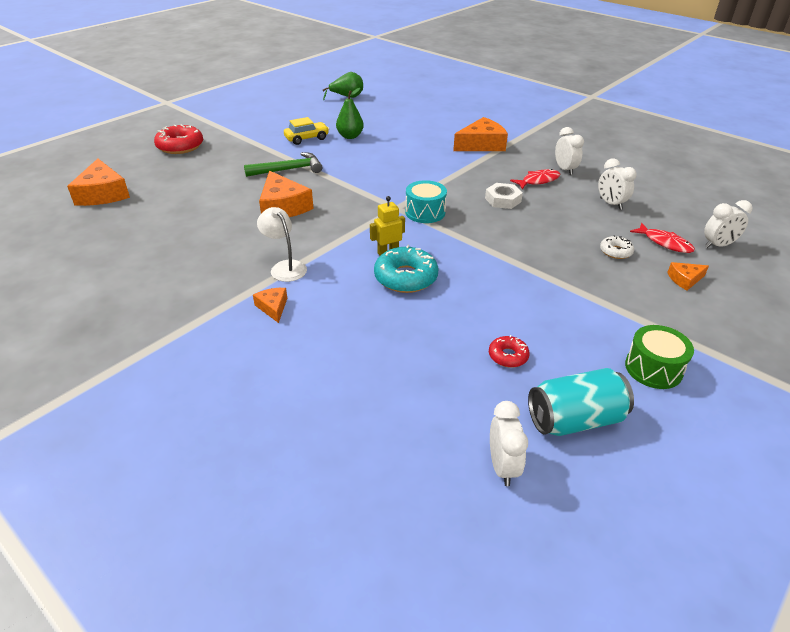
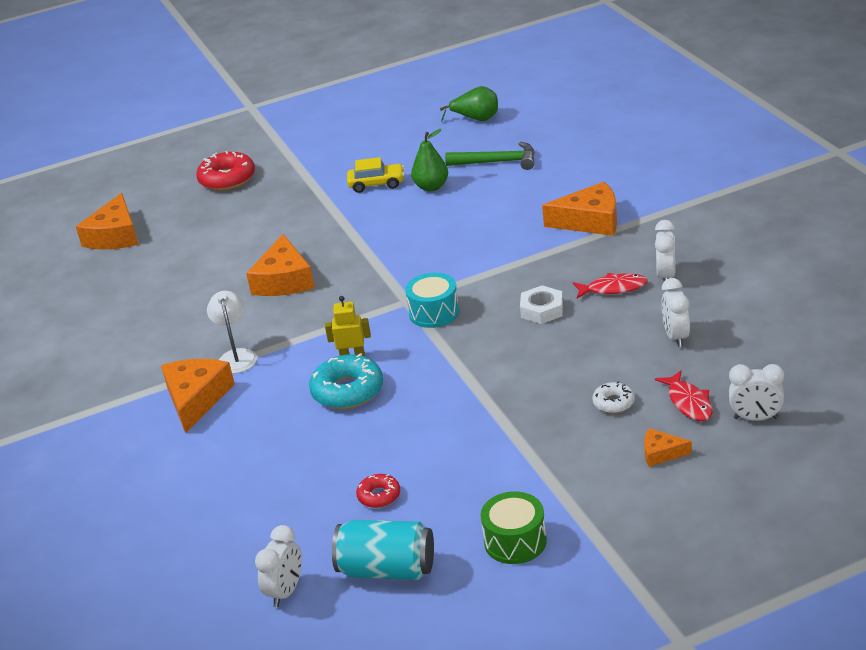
camera: 30 degrees right, 5 degrees down
(273, 307) = (196, 399): orange cheese -> orange cheese, size x1.96
(289, 169) = (324, 229): green hammer -> green hammer (498, 162)

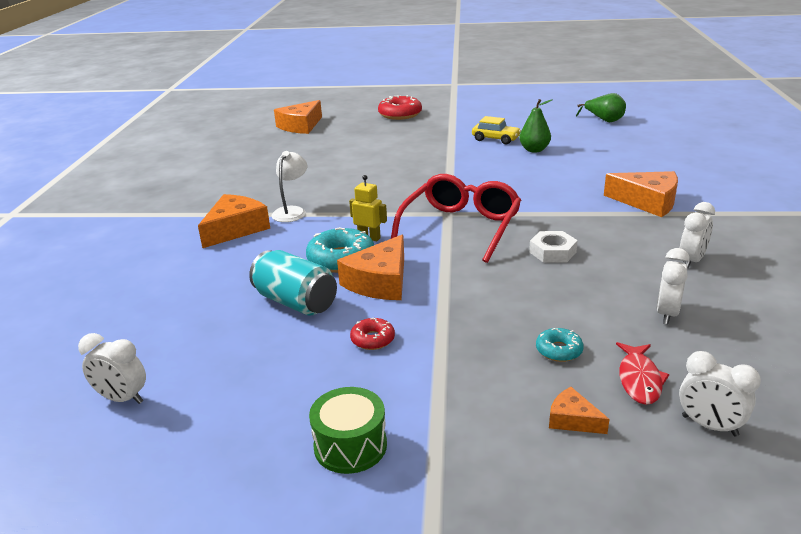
camera: 25 degrees right, 5 degrees down
(284, 280) = (374, 176): orange cheese -> orange cheese (380, 282)
(286, 592) = (122, 399): white clock -> white clock turned 60 degrees clockwise
(379, 496) = (279, 349): red donut -> red donut (373, 339)
(387, 569) = (216, 418): turquoise can -> turquoise can (296, 302)
(434, 312) = (461, 227): turquoise drum -> red glasses
(498, 162) = (599, 147): green hammer -> none
(613, 288) = (632, 255): red fish -> none
(613, 403) = (559, 350): white donut -> turquoise donut

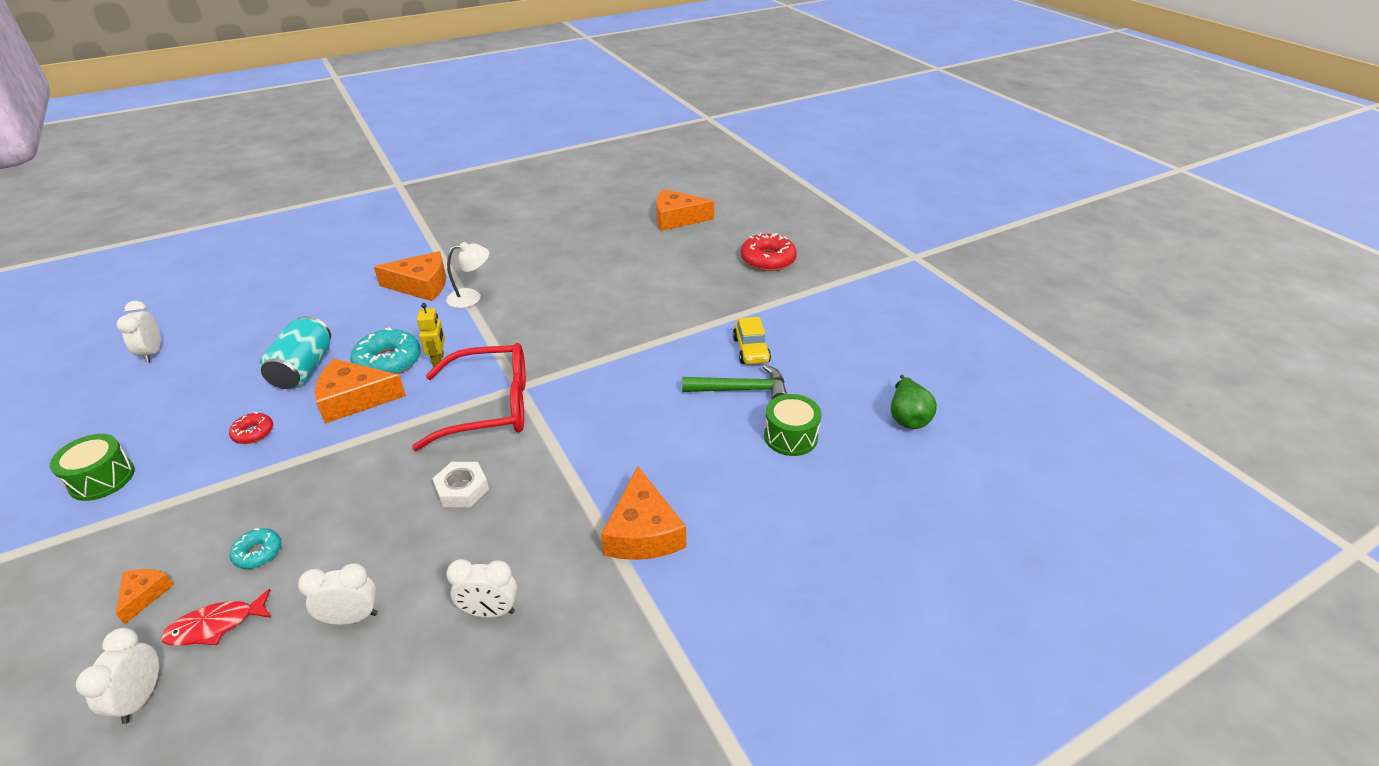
camera: 55 degrees right, 10 degrees up
(534, 150) = (741, 390): green pear -> green hammer
(593, 148) = (790, 436): none -> green drum

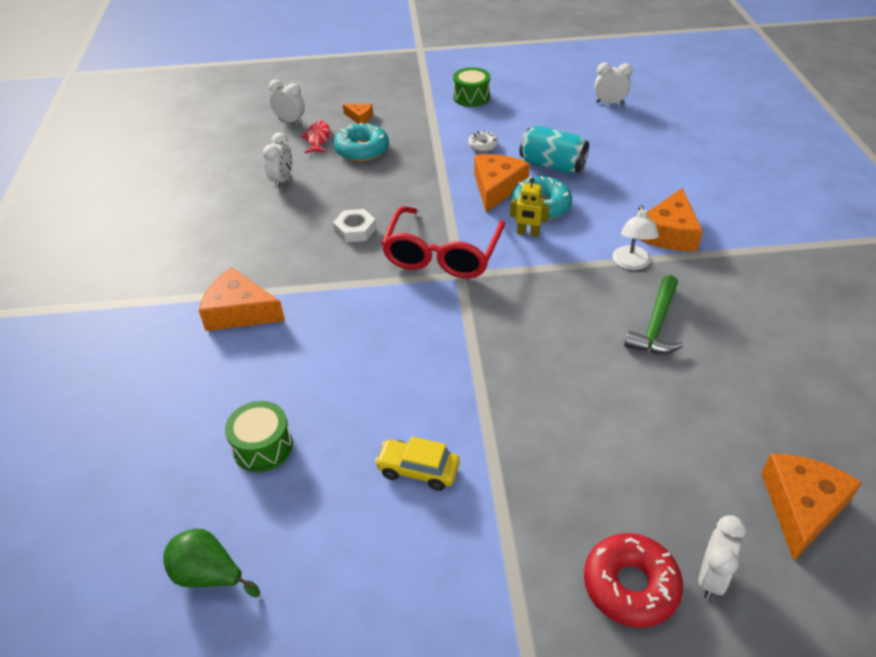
camera: 115 degrees right, 5 degrees up
(253, 433) = (483, 145): red donut -> white donut
(258, 553) = (362, 150): turquoise donut -> turquoise donut, size x1.85
(490, 611) = (238, 230): white clock -> white clock (711, 577)
(741, 390) = (356, 434): green hammer -> green hammer (656, 325)

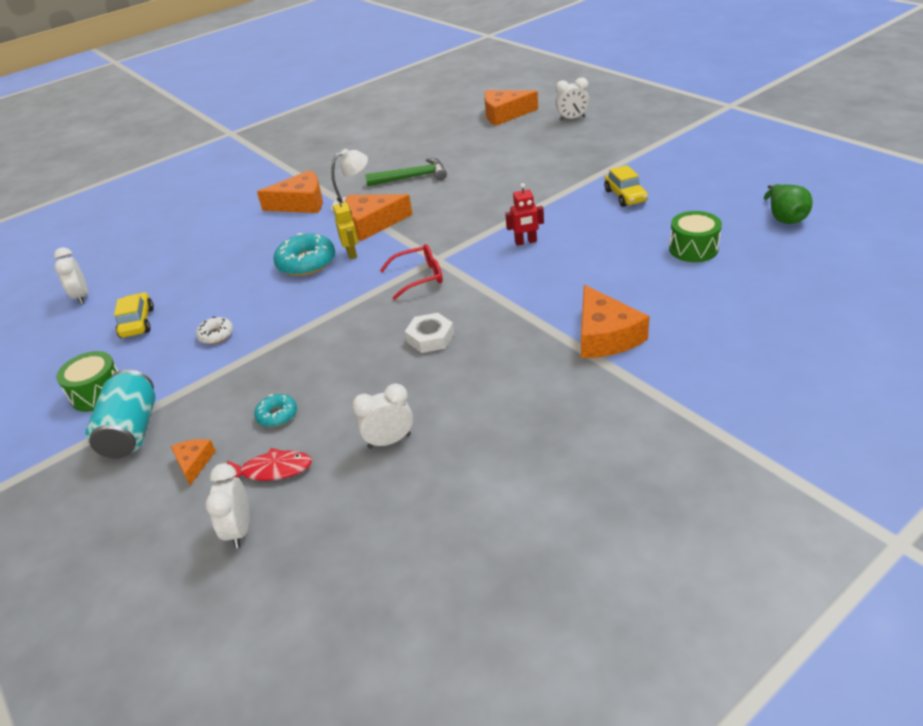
camera: 120 degrees left, 5 degrees down
(318, 138) = (272, 470): red fish -> red fish turned 150 degrees counterclockwise
(362, 150) = (277, 415): turquoise donut -> turquoise donut, size x0.54
(420, 340) = (525, 242): none -> red robot
(442, 254) = (419, 277): red glasses -> red glasses, size x0.56
(496, 187) = (293, 294): orange cheese -> orange cheese (372, 223)
(541, 119) = (137, 322): none -> yellow car
(552, 165) = (232, 282): turquoise can -> turquoise can (131, 431)
(630, 586) = (603, 130): red donut -> none

